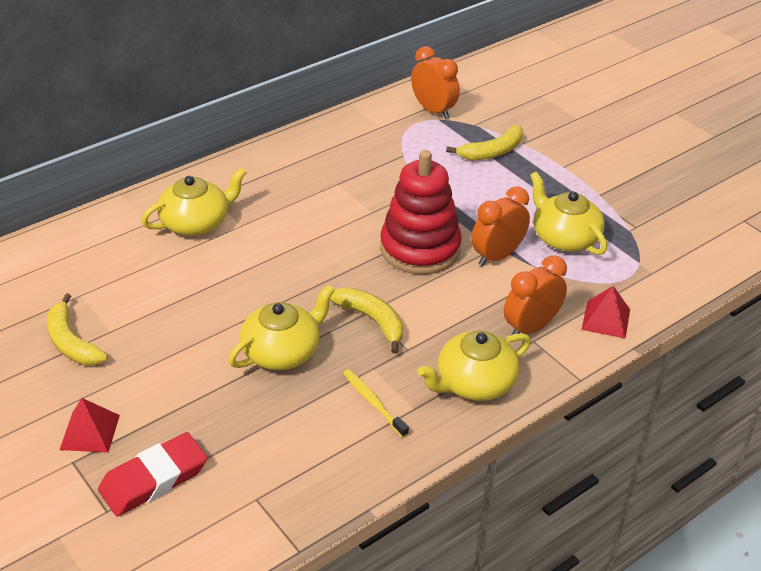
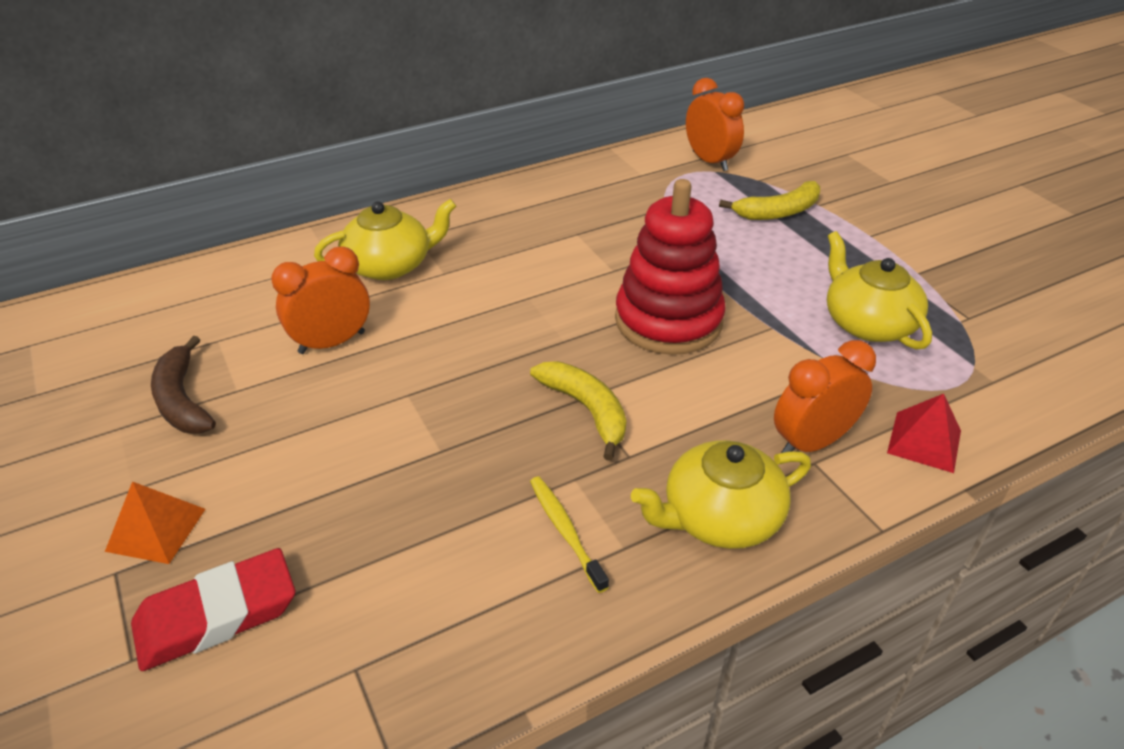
camera: 10 degrees right, 0 degrees up
(71, 342) = (182, 400): yellow banana -> brown banana
(90, 432) = (156, 529): red pyramid -> orange pyramid
(282, 351) = (454, 441): yellow teapot -> none
(497, 256) = (772, 339): orange clock -> orange clock (332, 342)

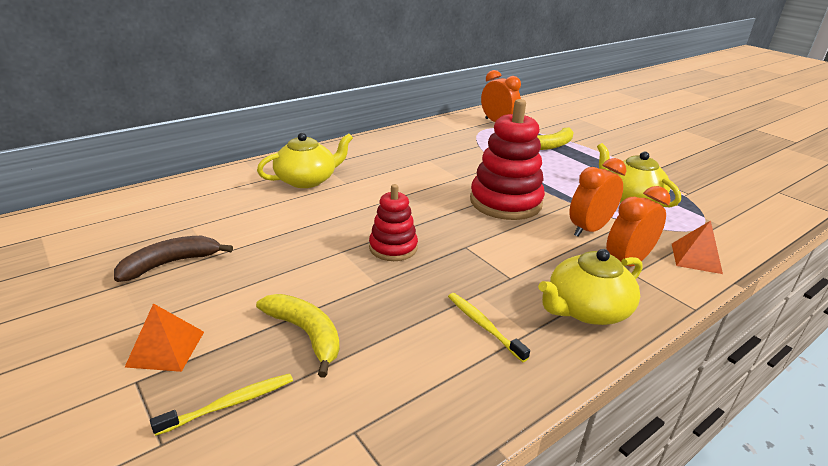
camera: 10 degrees left, 10 degrees down
(182, 400) = (171, 263): brown banana -> brown banana turned 90 degrees clockwise
(217, 615) = (229, 404): red eraser -> yellow toothbrush
(332, 342) = (277, 224): orange clock -> orange clock (589, 229)
(479, 393) = (393, 248): none -> red stacking toy
(586, 410) = (471, 253): yellow banana -> yellow banana (306, 334)
(924, 441) = (696, 258): red pyramid -> orange pyramid

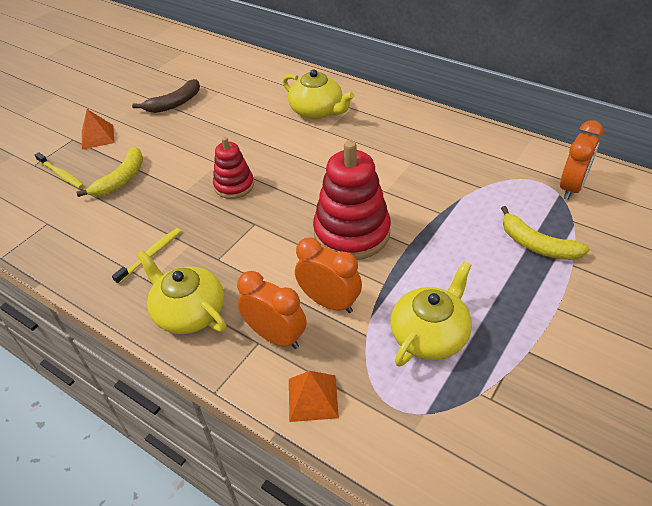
camera: 75 degrees right, 15 degrees up
(171, 263) = (174, 104): brown banana -> brown banana turned 105 degrees clockwise

